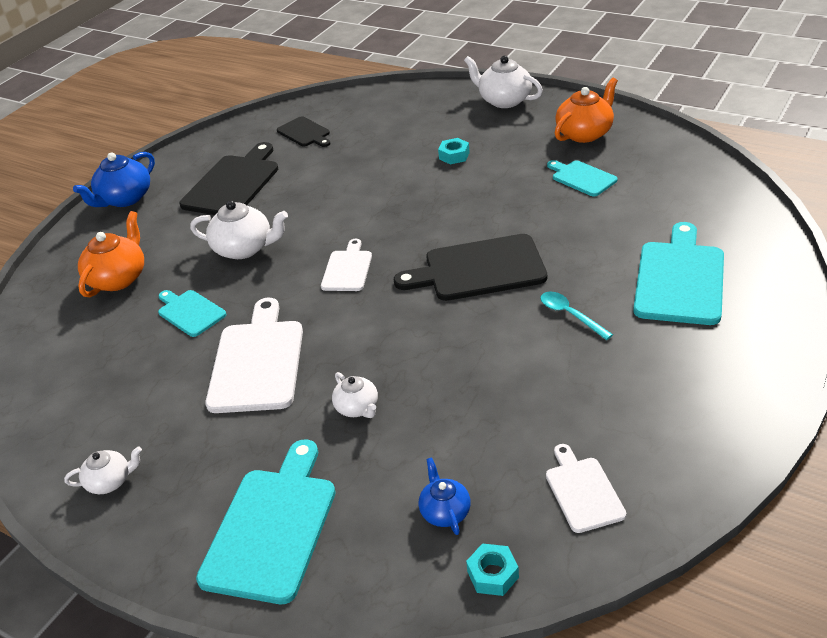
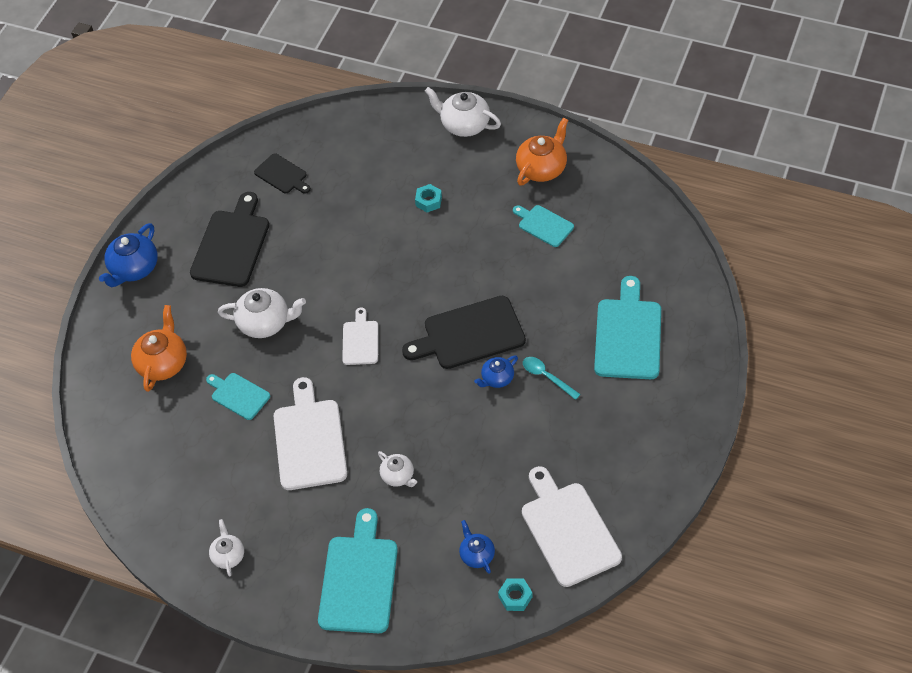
camera: 10 degrees left, 15 degrees up
(110, 481) = (228, 555): white teapot -> white teapot turned 75 degrees counterclockwise
(506, 313) = (497, 378): none -> blue teapot
(583, 491) = (568, 530): white cutting board -> white cutting board, size x1.79

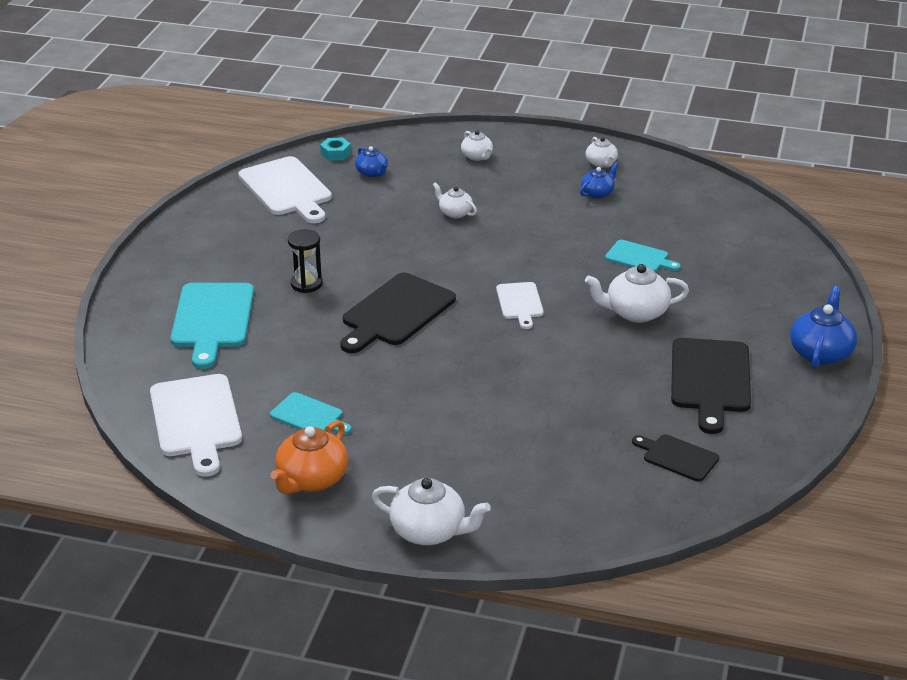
camera: 170 degrees right, 20 degrees down
(163, 363) = (735, 277): orange teapot -> none
(309, 440) = (551, 231): white cutting board -> white cutting board (196, 420)
(359, 579) = (477, 156): turquoise cutting board -> white teapot
(428, 201) = (466, 435): turquoise nut -> none
(469, 334) = (395, 313): black cutting board -> black cutting board turned 150 degrees clockwise
(497, 378) = (361, 280): blue teapot -> blue teapot (597, 193)
(546, 377) = (306, 284): turquoise spoon -> black hourglass

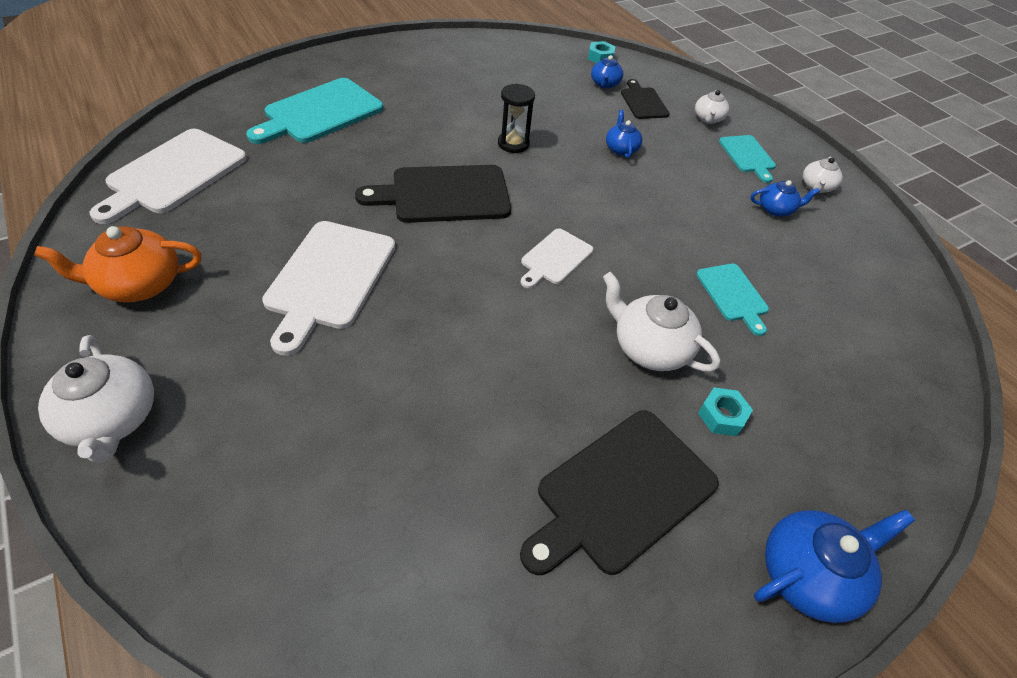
camera: 40 degrees right, 15 degrees up
(287, 189) = (526, 61): white cutting board -> white cutting board (329, 279)
(306, 284) = (422, 130): black hourglass -> black hourglass (513, 144)
(309, 416) = (239, 230): turquoise cutting board -> turquoise cutting board (748, 156)
(455, 213) = (621, 149): white teapot -> blue teapot
(677, 457) = (444, 563): black cutting board -> black cutting board (643, 102)
(710, 318) = (722, 416): none -> turquoise nut

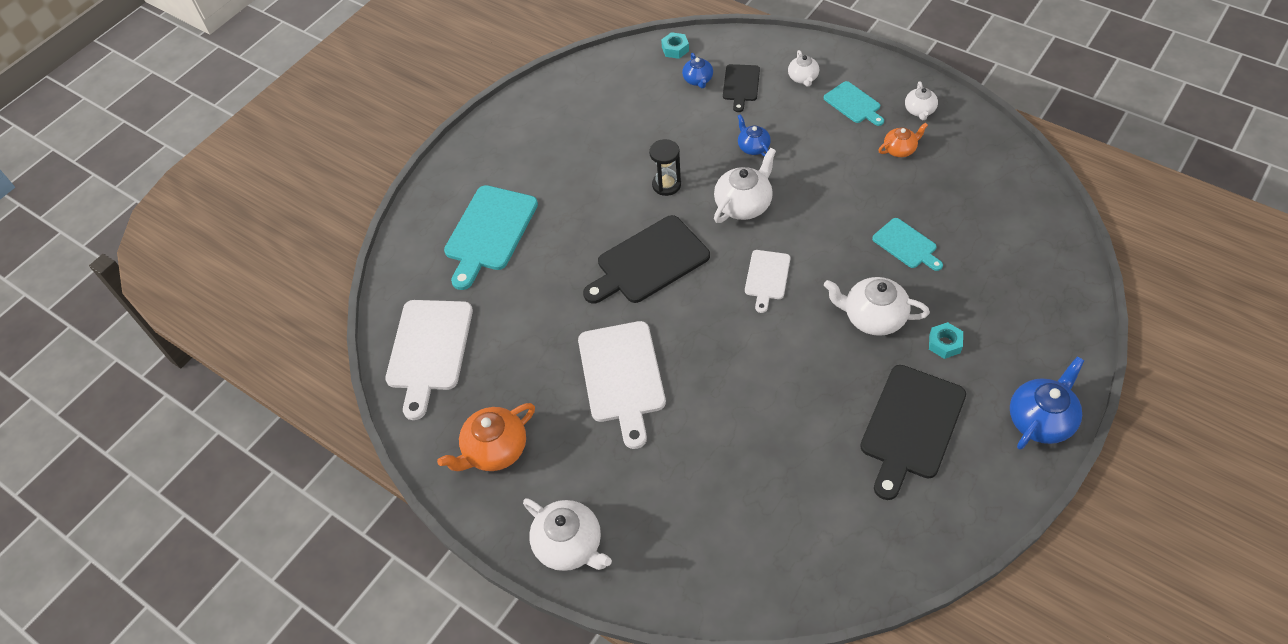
camera: 15 degrees left, 5 degrees up
(577, 188) = (744, 204): none -> white teapot
(643, 102) = (741, 85): black cutting board -> black cutting board turned 135 degrees counterclockwise
(776, 209) = (900, 149): blue teapot -> orange teapot

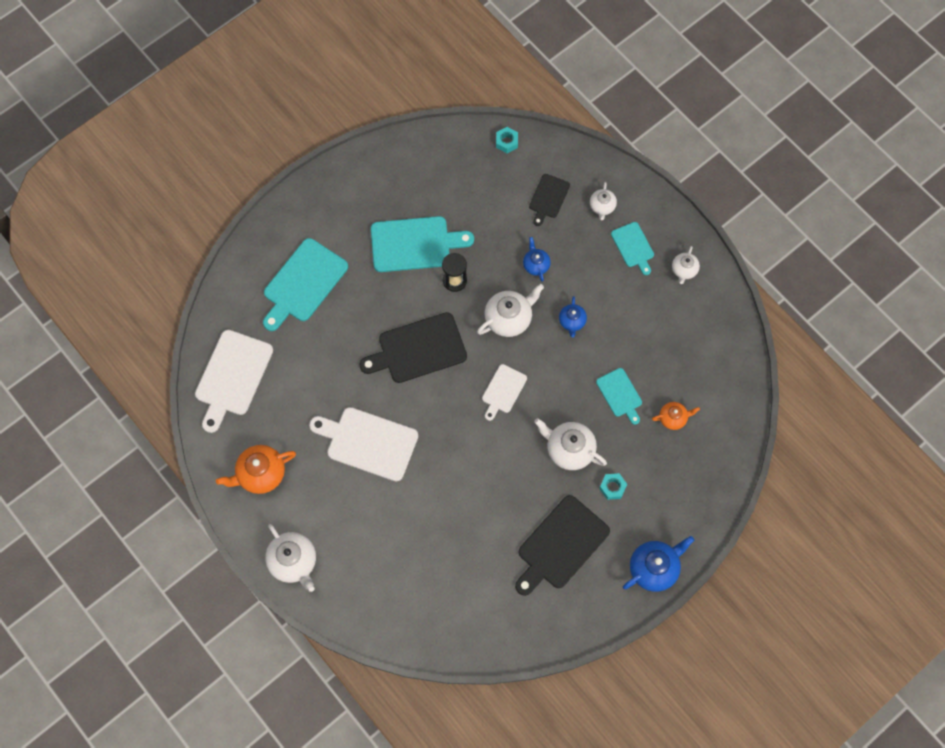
camera: 10 degrees right, 15 degrees up
(608, 162) = (415, 244): none -> turquoise cutting board
(622, 377) = (368, 442): white cutting board -> white cutting board turned 105 degrees clockwise
(698, 80) = (514, 181): blue teapot -> blue teapot (572, 321)
(900, 149) = (652, 304): orange teapot -> orange teapot (673, 418)

